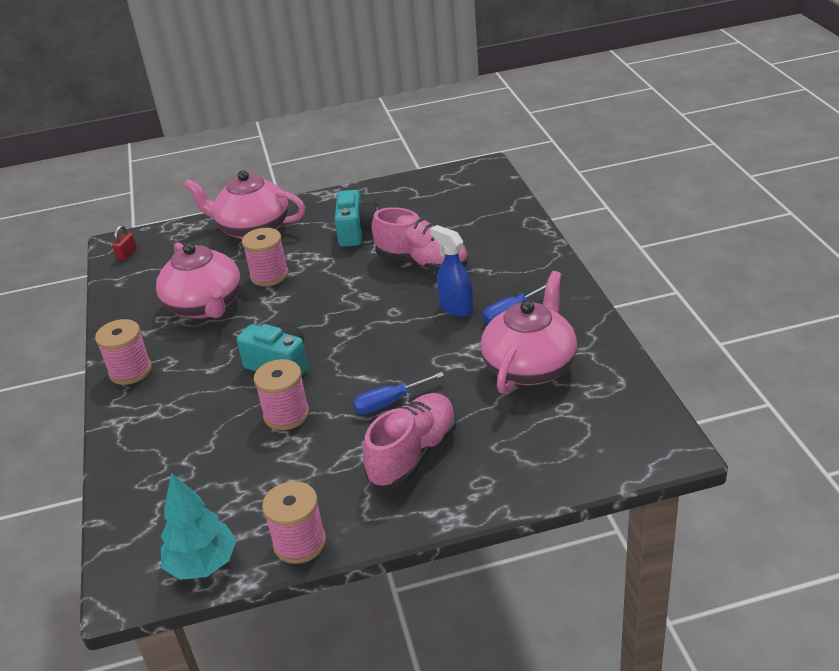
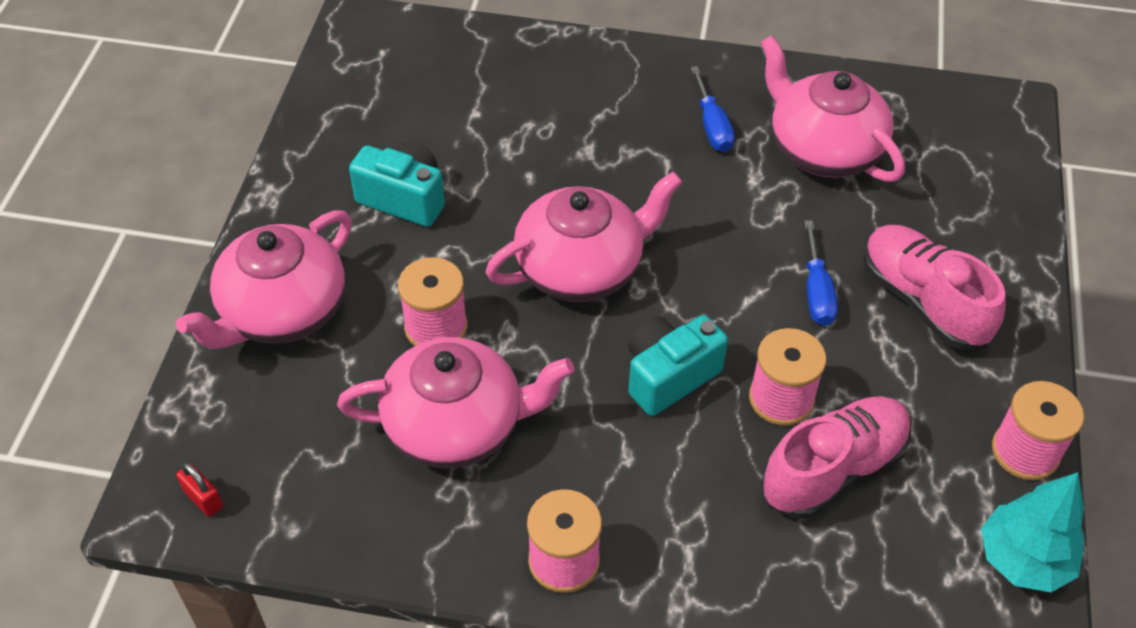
camera: 70 degrees left, 15 degrees up
(345, 306) = (581, 268): none -> pink teapot
(422, 263) = (540, 161): pink shoe -> pink shoe (833, 469)
(456, 308) = (666, 167): blue spray bottle -> none

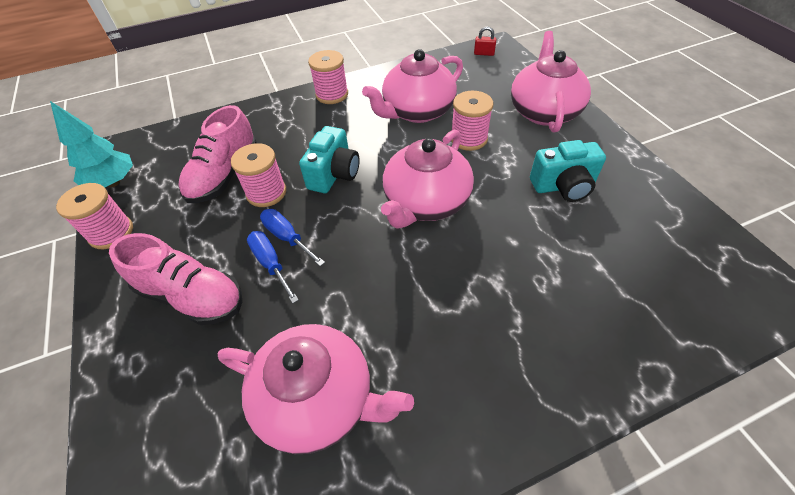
camera: 150 degrees right, 0 degrees up
(712, 126) = (426, 366): blue screwdriver -> blue screwdriver (287, 237)

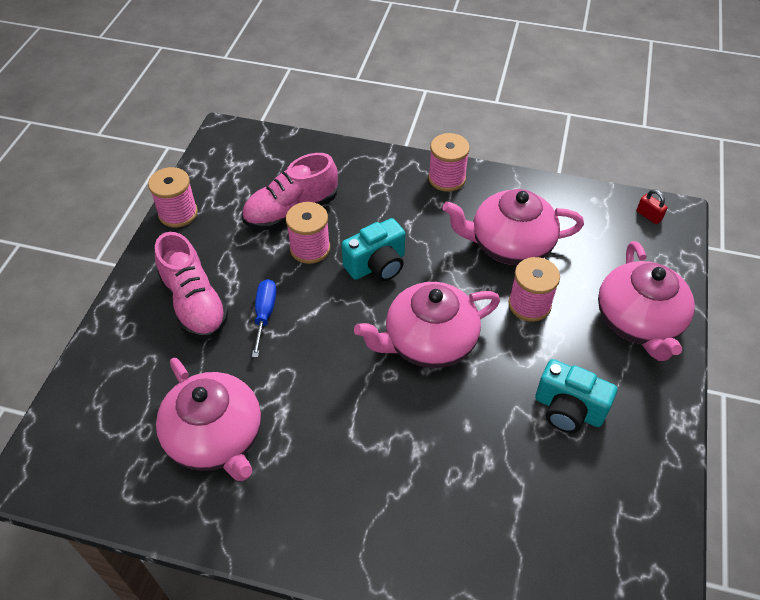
camera: 35 degrees right, 0 degrees up
(113, 182) = (208, 167): turquoise tree -> none
(287, 237) = (294, 300): blue screwdriver -> none
(543, 111) = (638, 322): pink teapot -> pink teapot turned 135 degrees clockwise

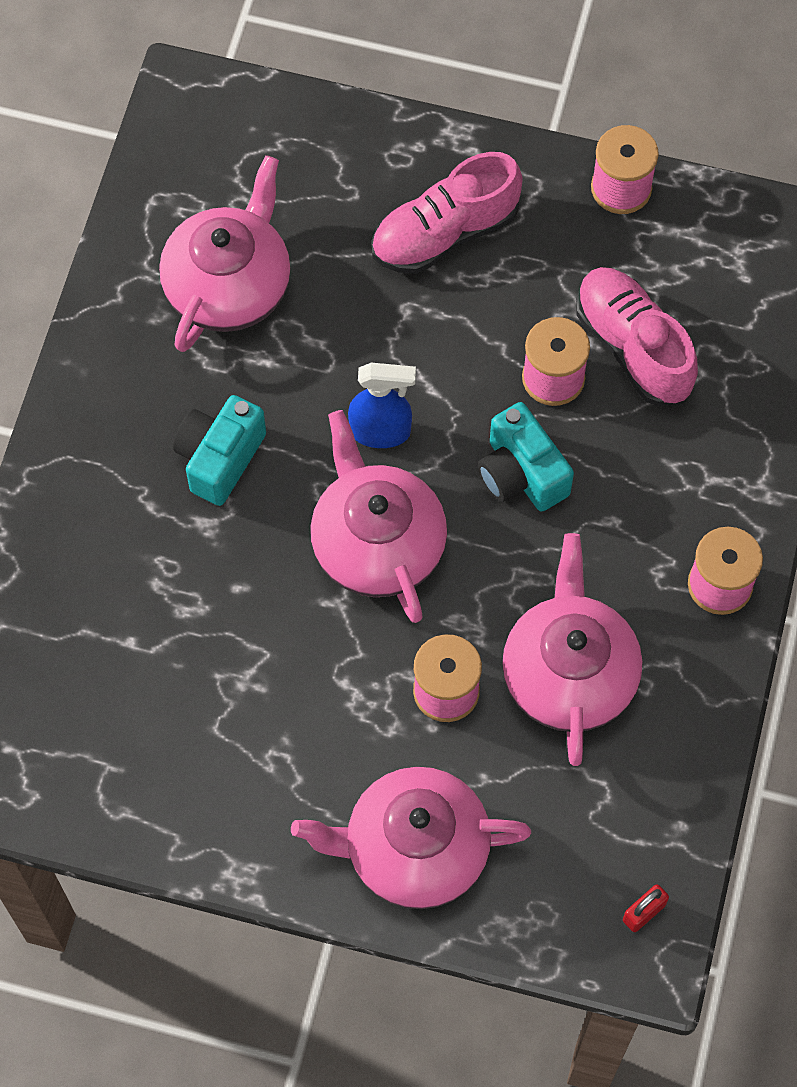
camera: 90 degrees right, 15 degrees up
(216, 438) = (229, 285): pink teapot -> pink teapot turned 150 degrees clockwise
(265, 314) = (425, 325): blue screwdriver -> none
(345, 340) = (381, 432): none -> blue spray bottle
(568, 409) = (260, 723): turquoise camera -> turquoise camera (220, 458)

